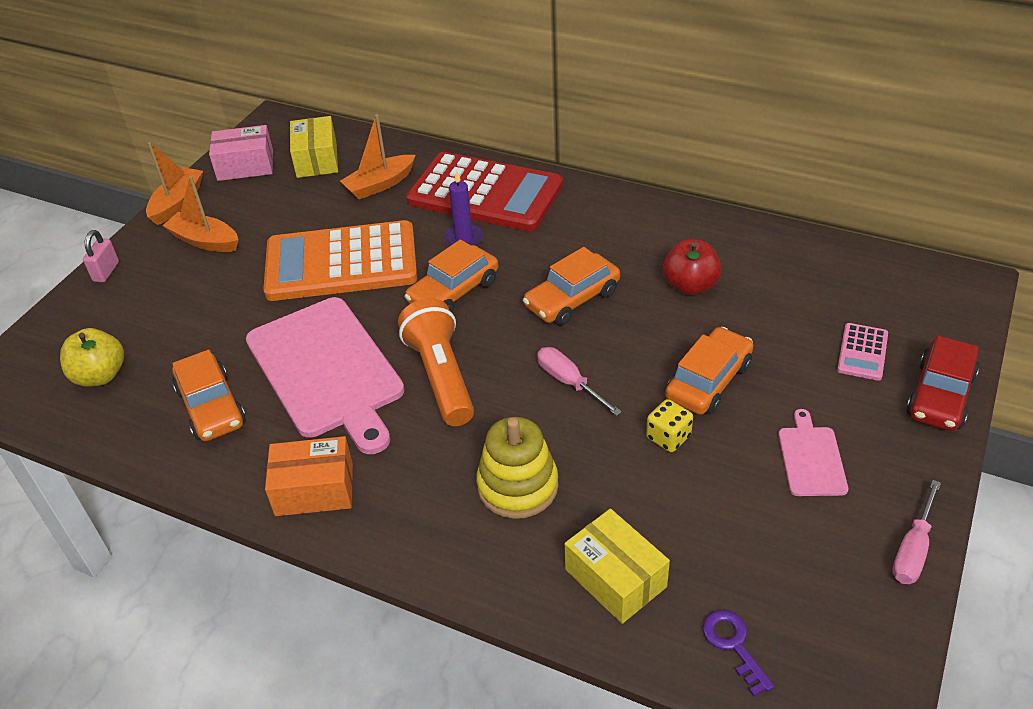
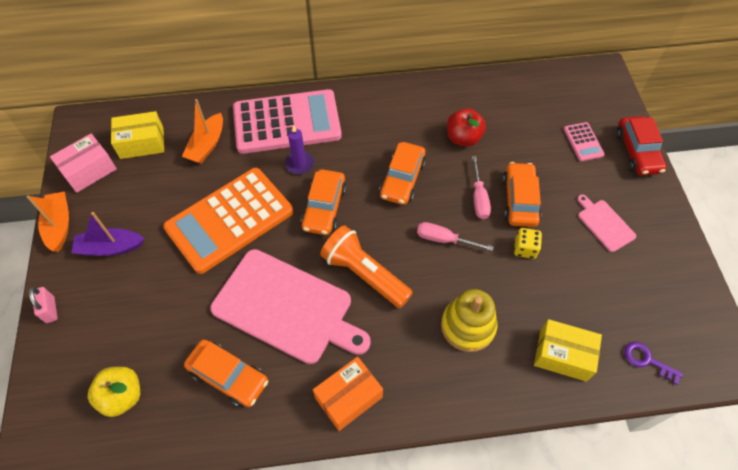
camera: 35 degrees left, 15 degrees up
(205, 241) = (110, 248): orange boat -> purple boat
(317, 159) = (142, 143): yellow box -> yellow box turned 60 degrees counterclockwise
(485, 193) = (287, 122): red calculator -> pink calculator
(913, 549) = (686, 254): pink screwdriver -> pink screwdriver (479, 198)

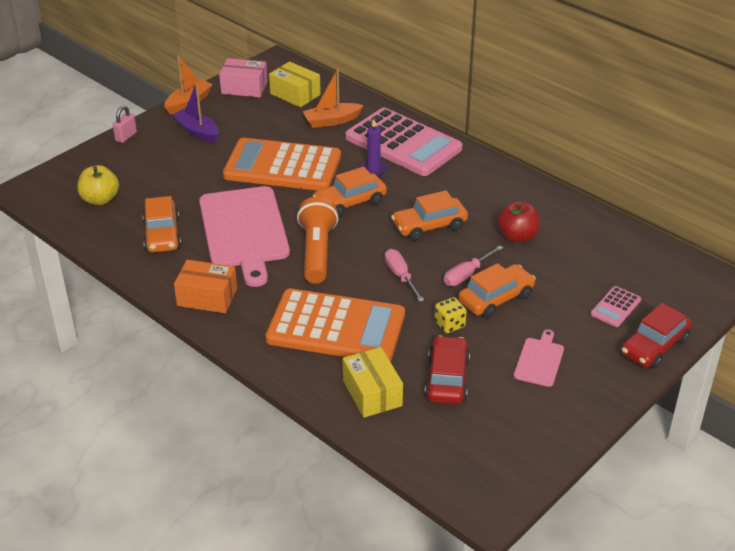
camera: 50 degrees right, 20 degrees down
(468, 326) = (336, 327): yellow stacking toy -> orange calculator
(583, 294) = (447, 379): none -> red car
(647, 360) = (427, 447): purple key -> none

